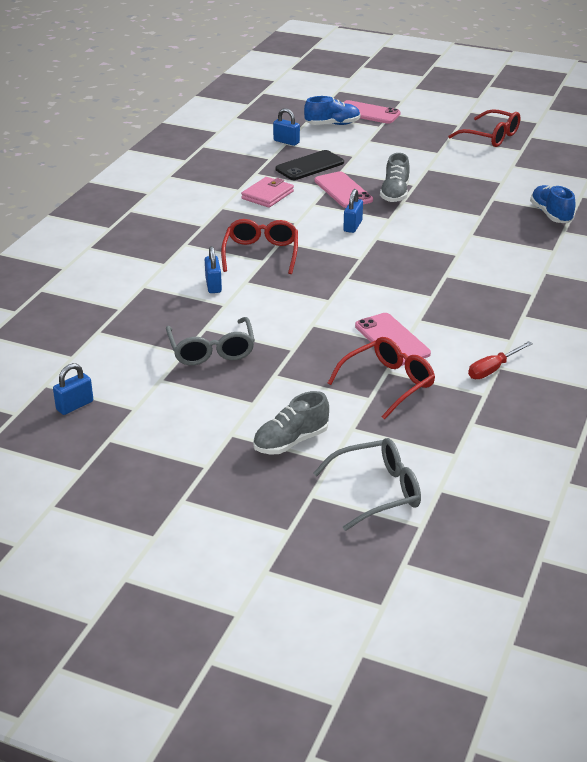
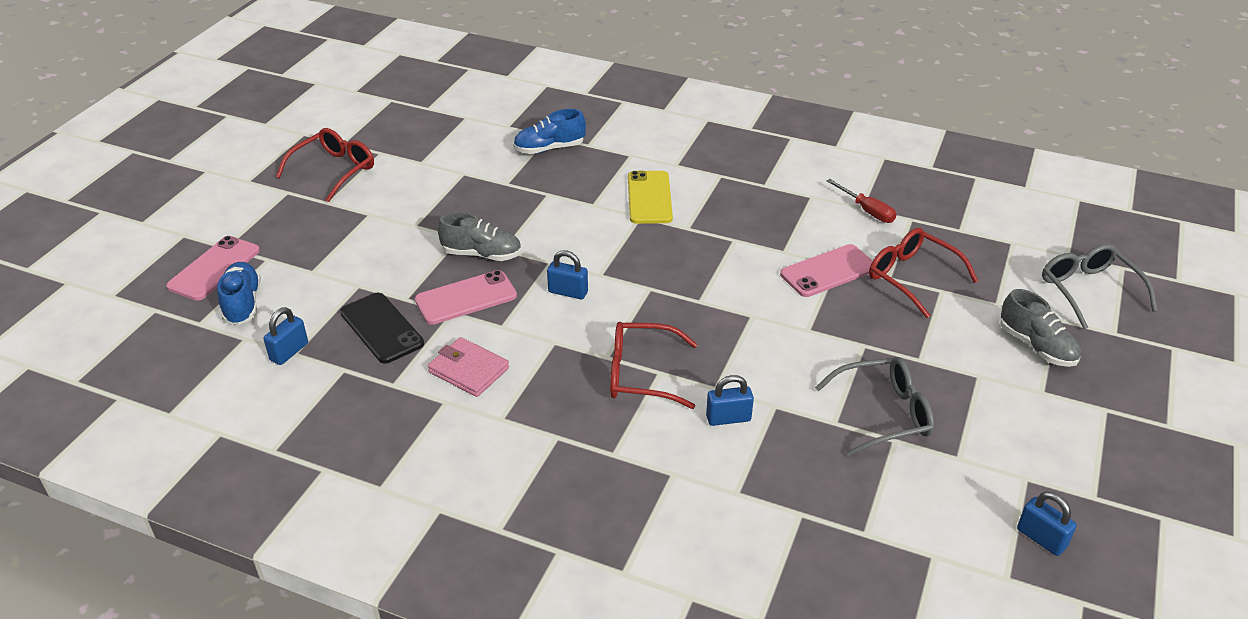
camera: 90 degrees left, 5 degrees up
(486, 259) = (649, 198): none -> yellow phone

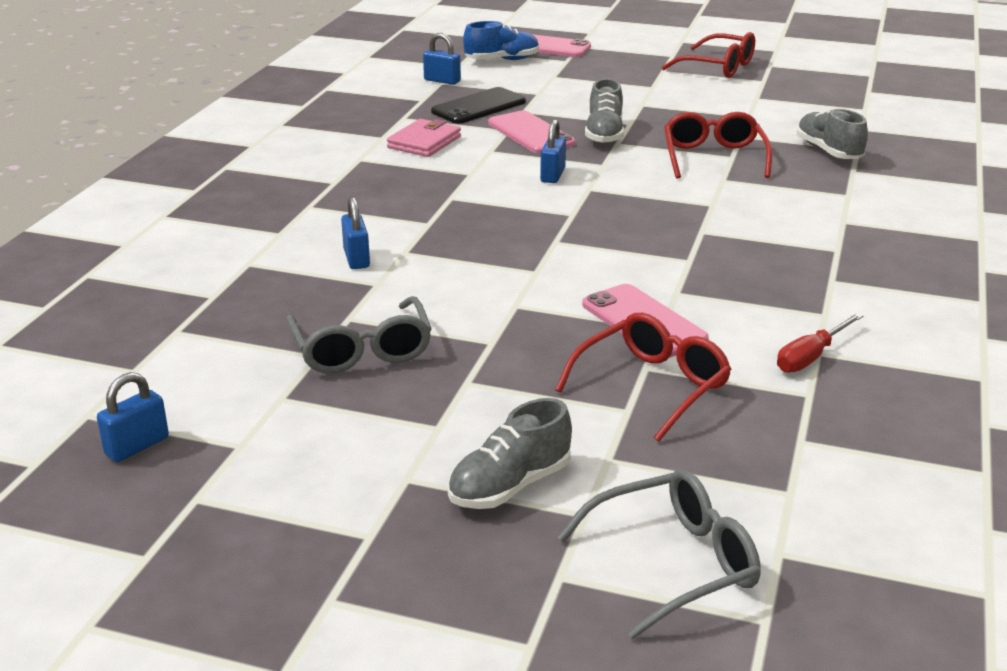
camera: 85 degrees right, 10 degrees down
(549, 148) = (828, 151): blue shoe -> grey shoe
(641, 374) = (424, 214): red glasses -> red glasses (713, 157)
(649, 198) = (755, 208): yellow phone -> none

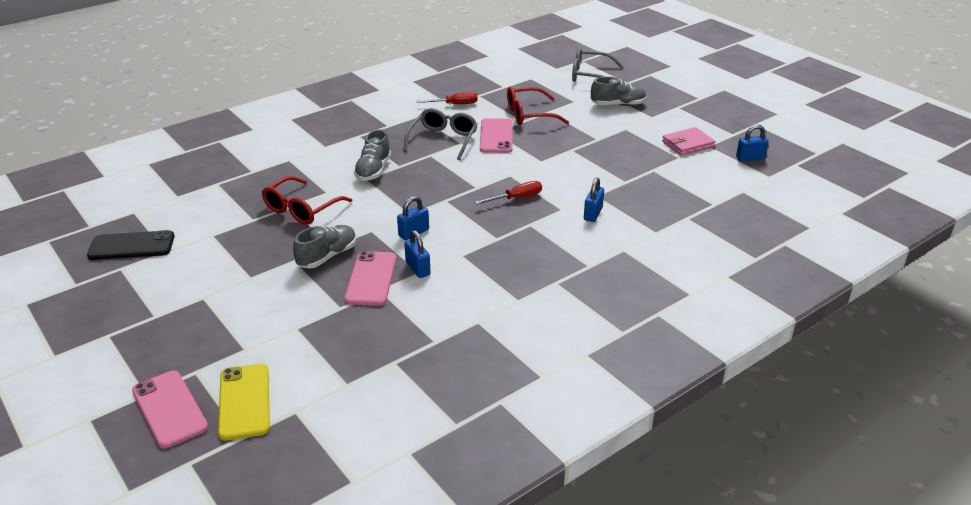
camera: 145 degrees left, 5 degrees up
(362, 350) = (631, 165): grey glasses -> grey glasses (443, 140)
(424, 142) = (454, 300): pink wallet -> pink wallet (687, 144)
(442, 81) = (341, 388): blue padlock -> blue padlock (418, 269)
(478, 107) = (363, 329): black phone -> black phone (131, 246)
(484, 245) = (516, 198): none -> red screwdriver
(502, 60) = (244, 401): blue shoe -> yellow phone
(718, 67) = (111, 300): red glasses -> none
(828, 151) = (234, 188): grey shoe -> grey shoe (373, 170)

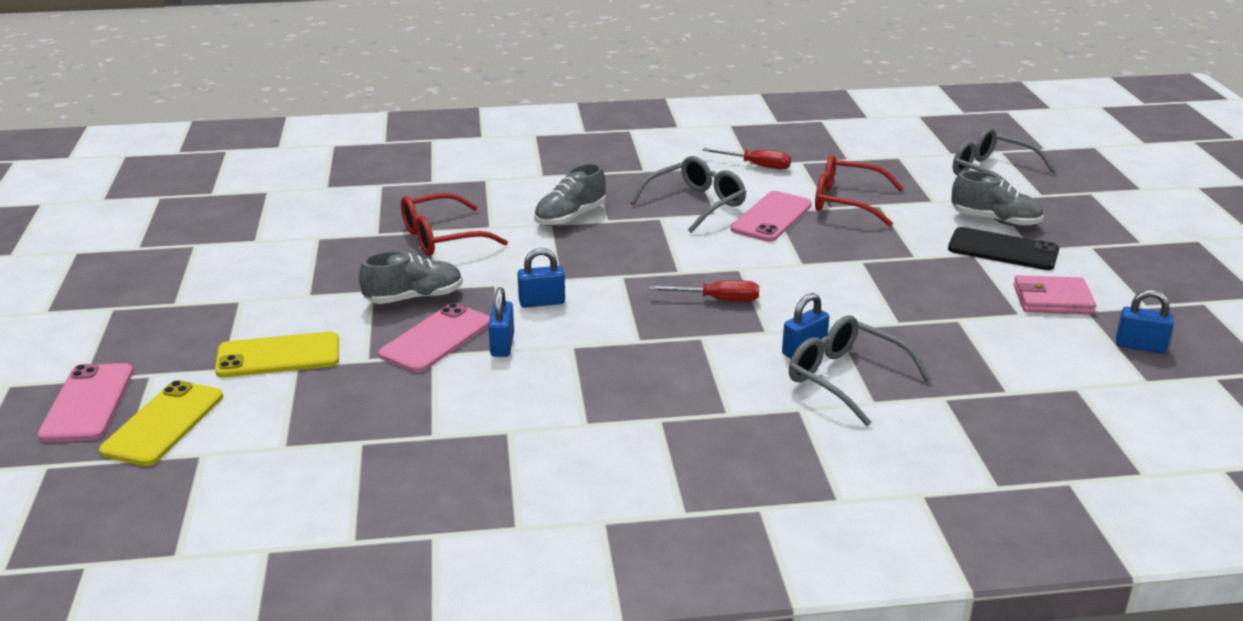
camera: 30 degrees right, 5 degrees down
(131, 246) = (228, 225): black phone -> black phone (1003, 250)
(275, 326) = (278, 356): none -> yellow phone
(629, 224) = (845, 378): none -> grey glasses

